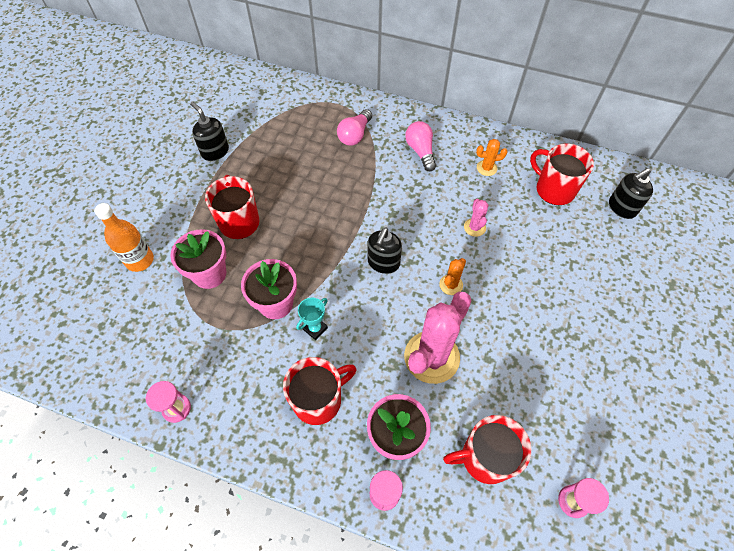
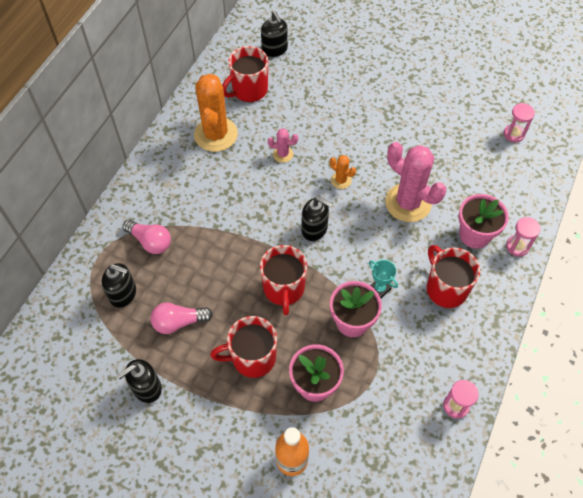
camera: 85 degrees left, 0 degrees up
(301, 125) = (123, 294): none -> black soap dispenser
(420, 151) = (185, 185): pink light bulb -> pink light bulb (179, 322)
(485, 457) = (487, 179): red mug -> red mug (284, 289)
(486, 168) = (216, 134): orange cactus -> orange cactus, size x2.18

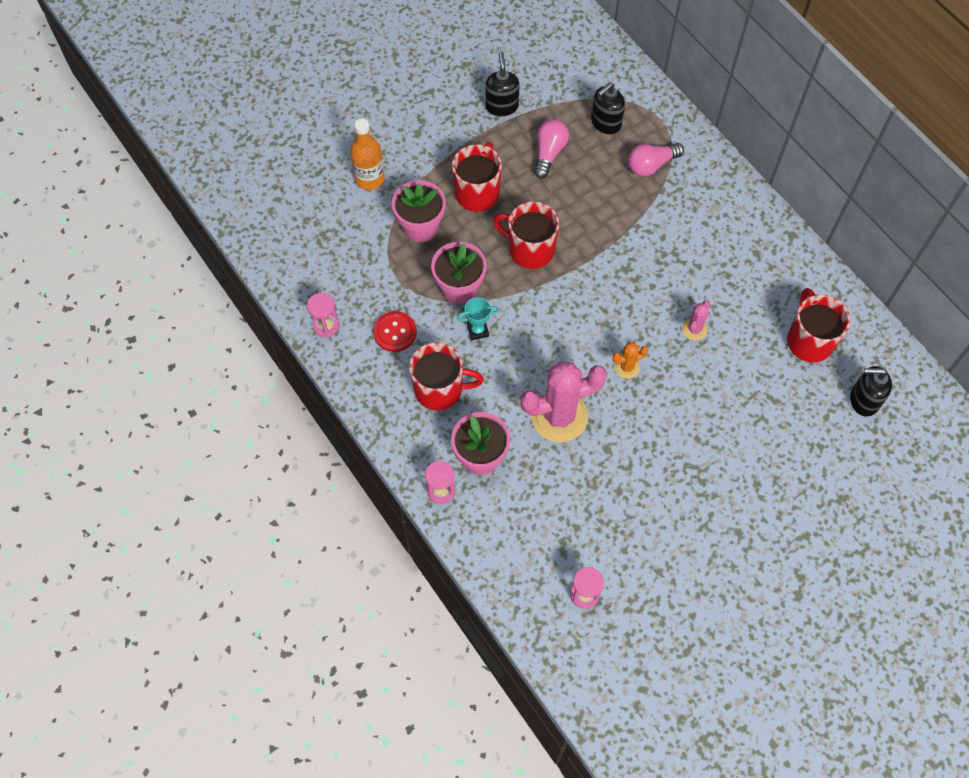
camera: 120 degrees right, 5 degrees up
(216, 134) = (758, 278): orange cactus -> none
(314, 229) = (580, 310): black soap dispenser -> none
(423, 348) = (395, 332): none -> red button

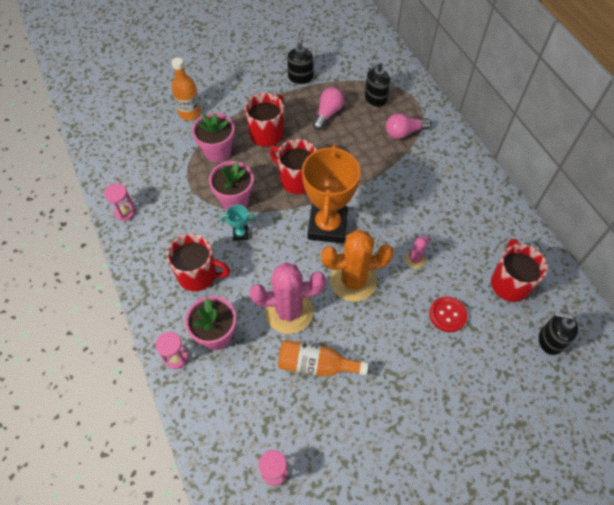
camera: 10 degrees right, 5 degrees down
(395, 332) = (176, 225): red button -> red button (447, 315)
(581, 304) = (327, 226): none -> orange trophy
(604, 471) = (316, 364): none -> orange bottle
(627, 367) = (353, 281): orange cactus -> orange cactus, size x2.18

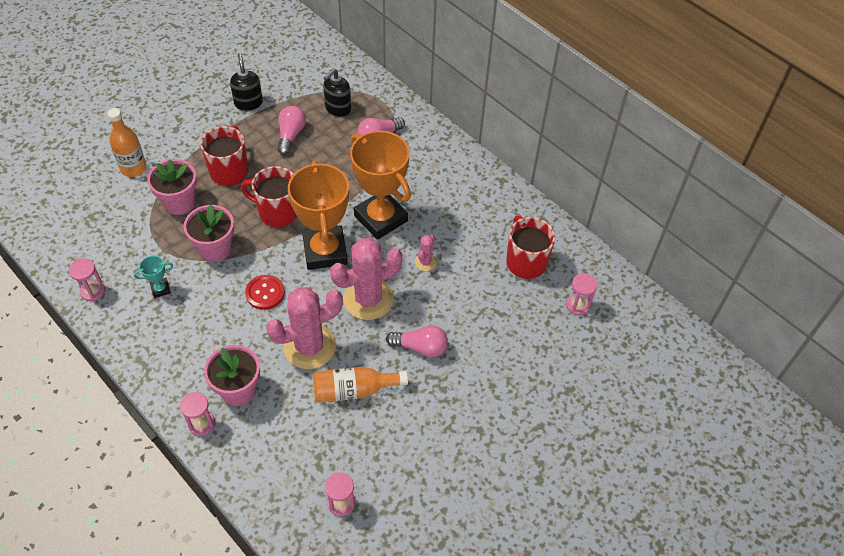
camera: 20 degrees left, 5 degrees down
(198, 275) = (199, 335): red mug -> none
(240, 234) = (232, 282): turquoise trophy -> turquoise trophy (160, 289)
(353, 281) = (368, 299): orange cactus -> pink cactus
(385, 207) = (381, 218): none -> orange trophy
(388, 340) = (420, 347): none -> pink light bulb
(447, 315) = (473, 307): red button -> red button (265, 293)
(550, 340) = (578, 305): black soap dispenser -> pink hourglass

